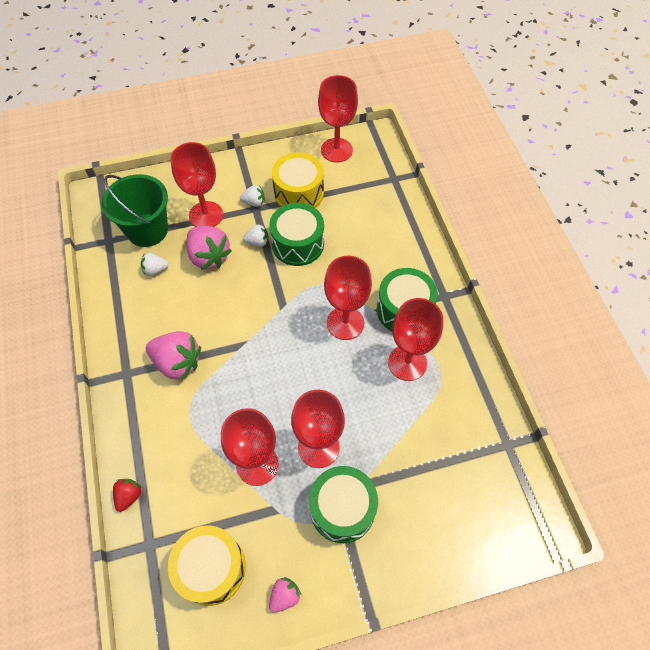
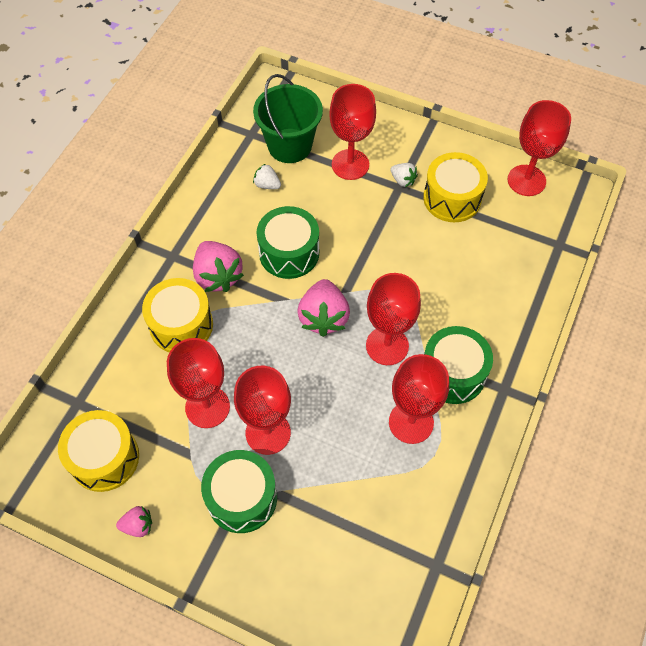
camera: 40 degrees right, 0 degrees up
(129, 496) = (94, 354): red strawberry -> none
(181, 420) = (181, 325): none -> yellow drum
(209, 256) = (321, 203): pink strawberry -> pink strawberry (323, 317)
(257, 242) = (374, 219): white strawberry -> none
(298, 244) = (408, 245): green drum -> green drum (289, 253)

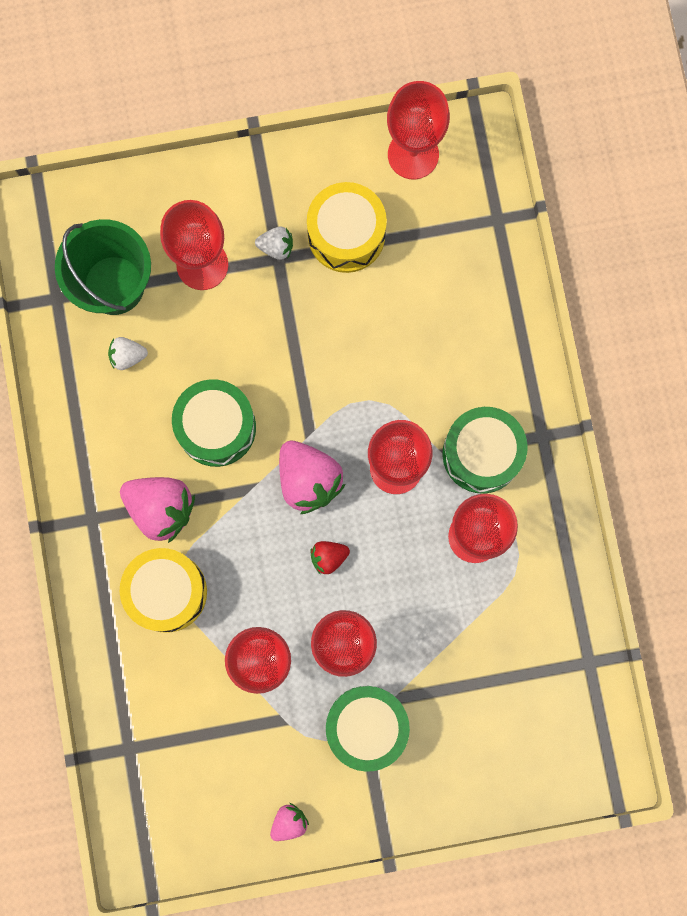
camera: 35 degrees left, 20 degrees up
(104, 458) = (203, 783): yellow drum -> none
(300, 371) = (328, 557): none -> red strawberry

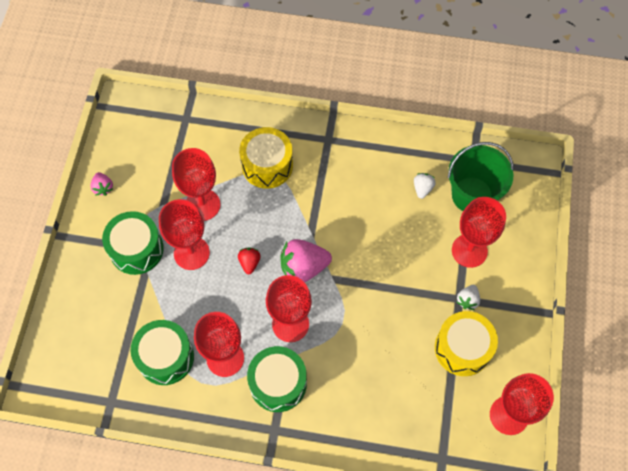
camera: 110 degrees right, 15 degrees down
(161, 509) = (319, 178): pink strawberry -> none
(216, 427) = (358, 225): green drum -> green drum (165, 357)

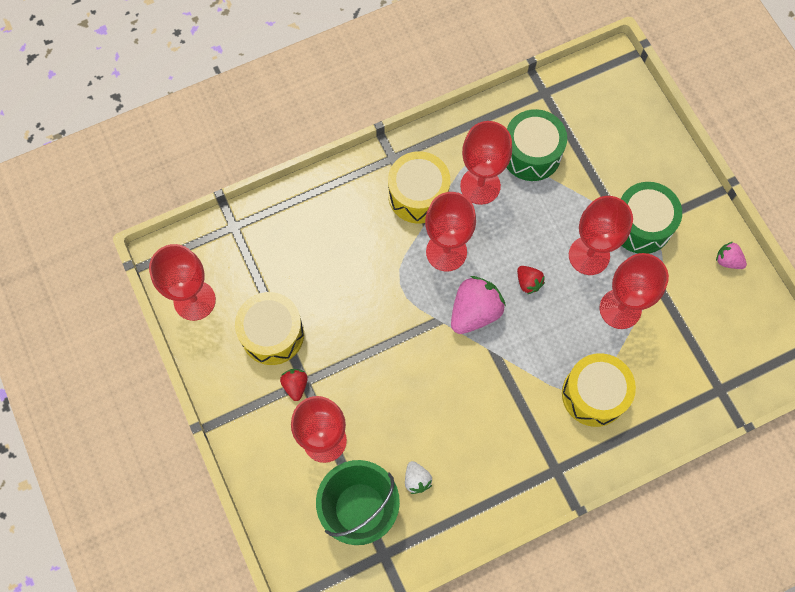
camera: 145 degrees right, 5 degrees up
(278, 383) = (418, 195): green drum -> yellow drum
(467, 300) = (295, 385): white strawberry -> red strawberry

